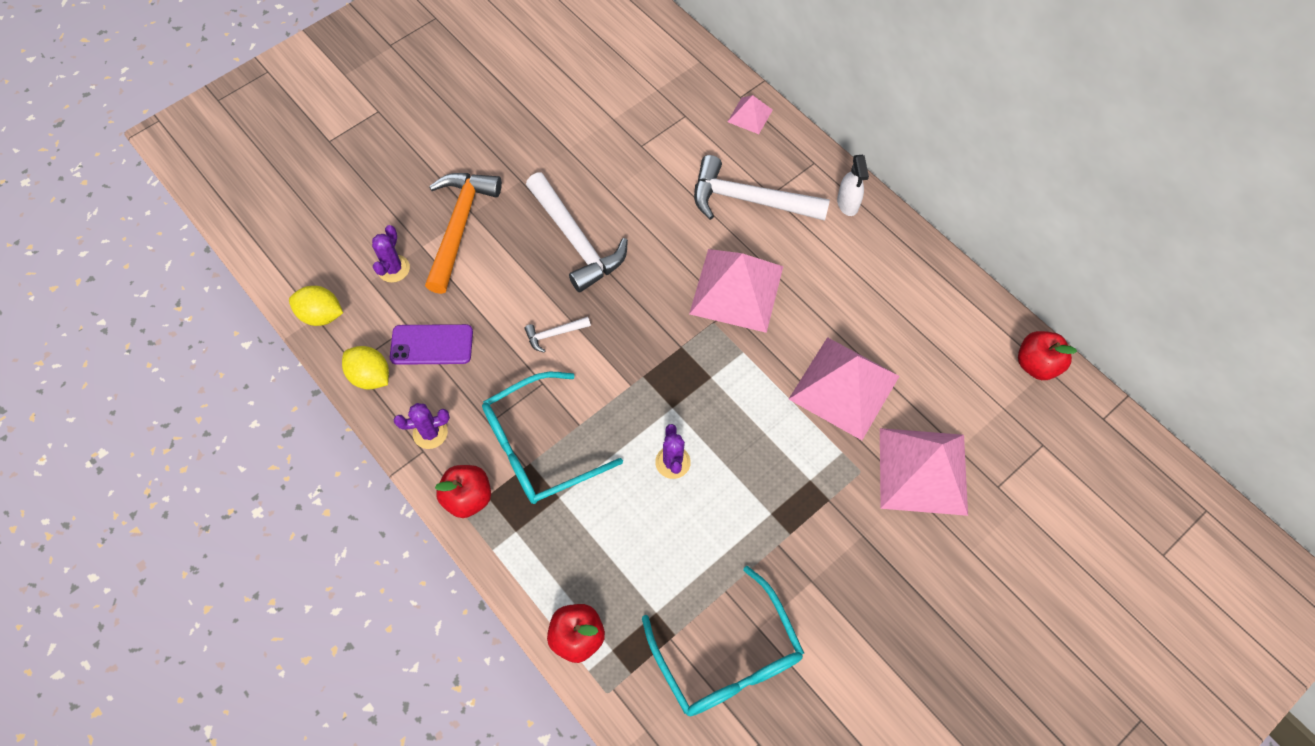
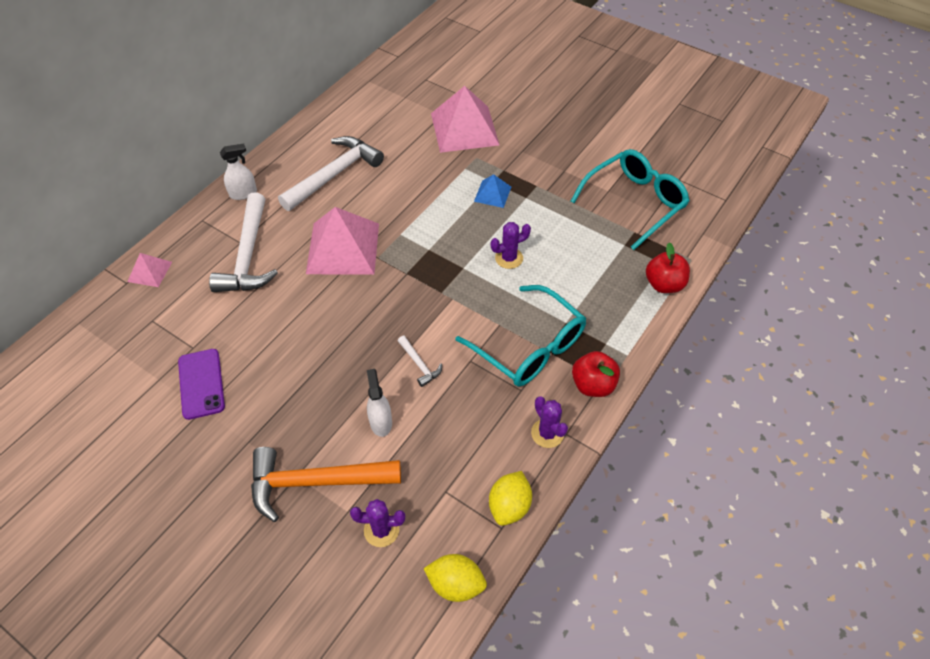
camera: 105 degrees left, 10 degrees down
(321, 315) = (456, 584): yellow lemon -> yellow lemon turned 75 degrees counterclockwise
(432, 344) = (459, 462): purple phone -> purple phone (201, 384)
(500, 287) = (380, 422): none -> white spray bottle
(576, 240) = (314, 374): white hammer -> white hammer (334, 175)
(787, 473) = (492, 194): none -> blue pyramid
(844, 387) = (413, 174): pink pyramid -> none
(1036, 364) = (366, 85): red apple -> none

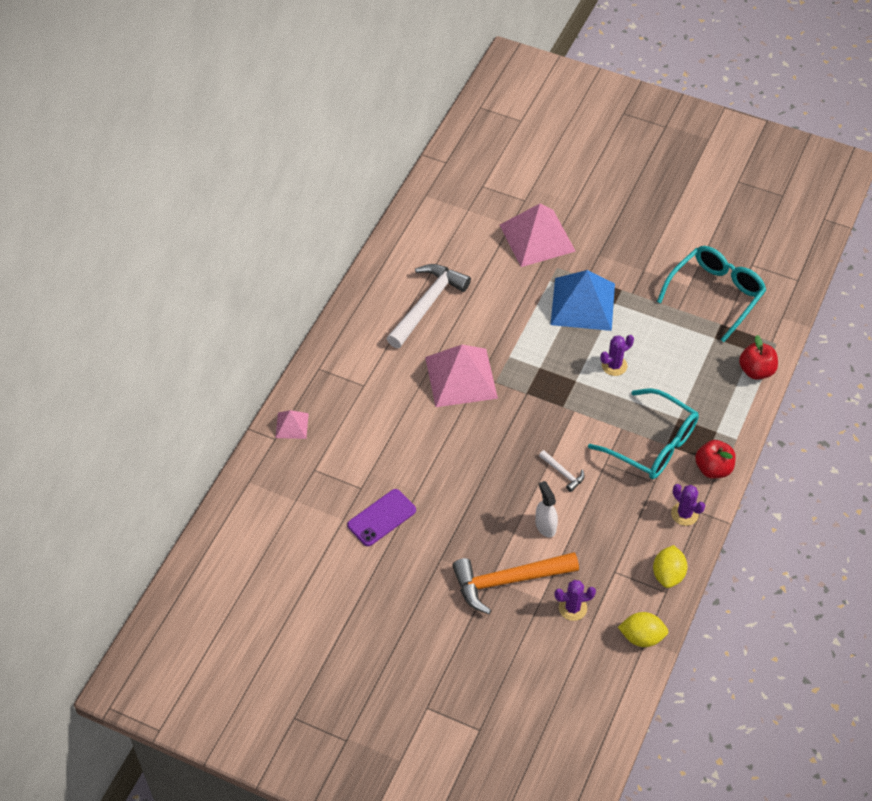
camera: 10 degrees left, 0 degrees up
(201, 384) = (381, 518): purple phone -> purple phone turned 75 degrees clockwise
(243, 193) = (347, 336): white spray bottle -> none
(248, 255) = (376, 397): white hammer -> none
(492, 194) = (582, 304): blue pyramid -> blue pyramid, size x2.07

